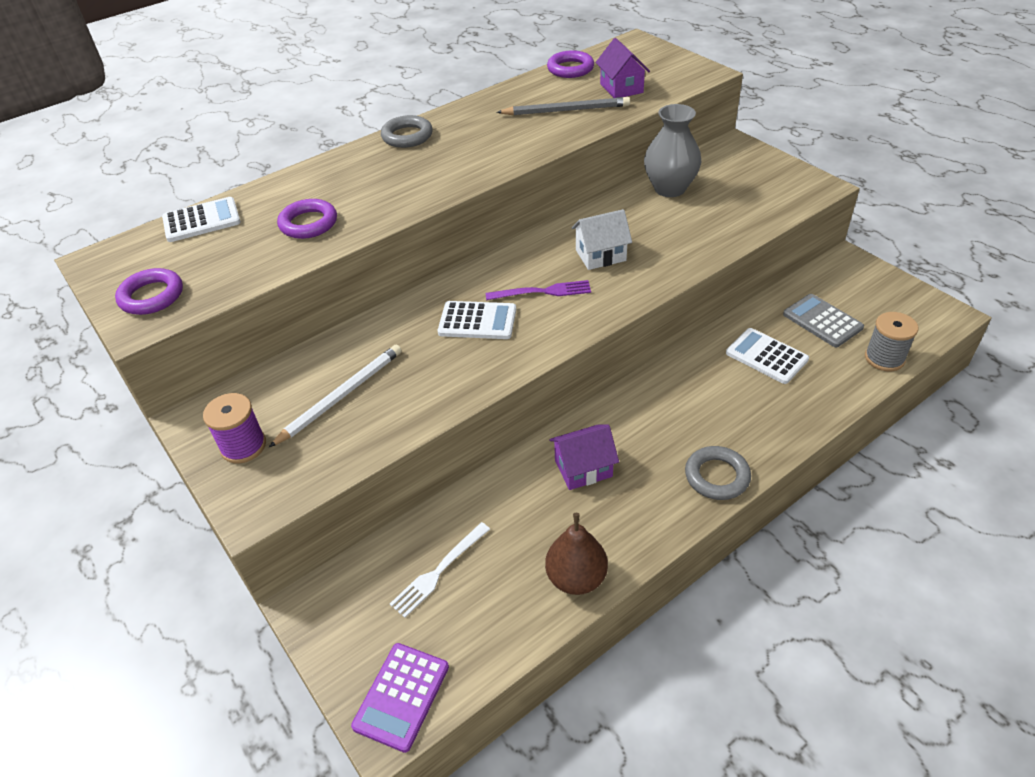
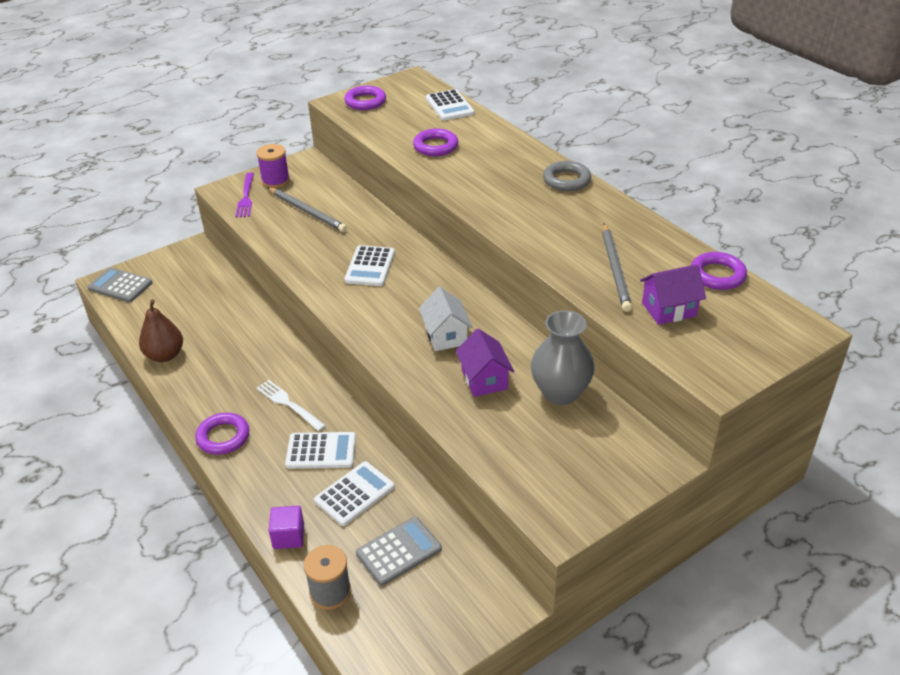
camera: 90 degrees right, 5 degrees down
(341, 396) = (307, 211): white pencil -> grey pencil
(401, 696) = (120, 286): purple calculator -> grey calculator
(438, 572) = (195, 296): white fork -> white fork (288, 404)
(543, 291) = (399, 300): purple fork -> purple fork (246, 197)
(583, 468) = (257, 363): purple house -> purple house (484, 379)
(717, 388) = (321, 451): none -> white calculator
(717, 476) = (223, 437): grey ring -> purple ring
(835, 396) = (288, 536): none -> purple cube

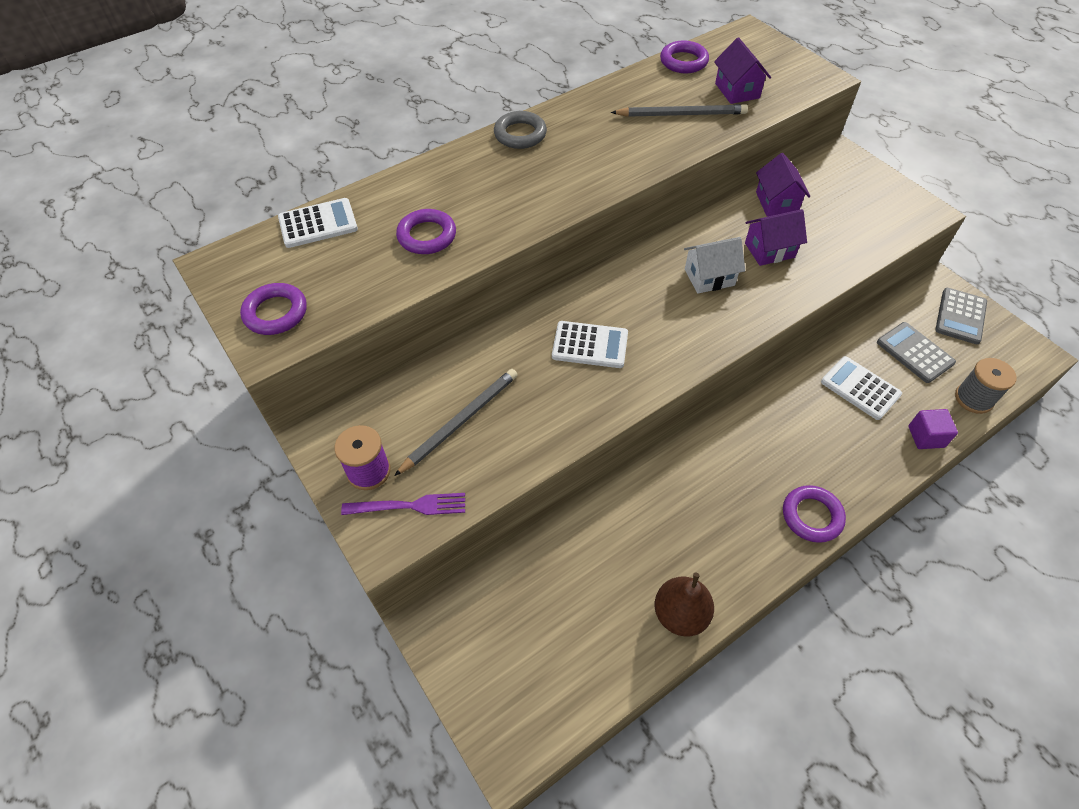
camera: 90 degrees left, 15 degrees up
(120, 286) = (521, 724): grey calculator -> grey calculator (960, 316)
(288, 404) = (749, 457): white fork -> none
(321, 451) = (812, 420): white calculator -> none
(560, 392) = (776, 203): grey vase -> purple house

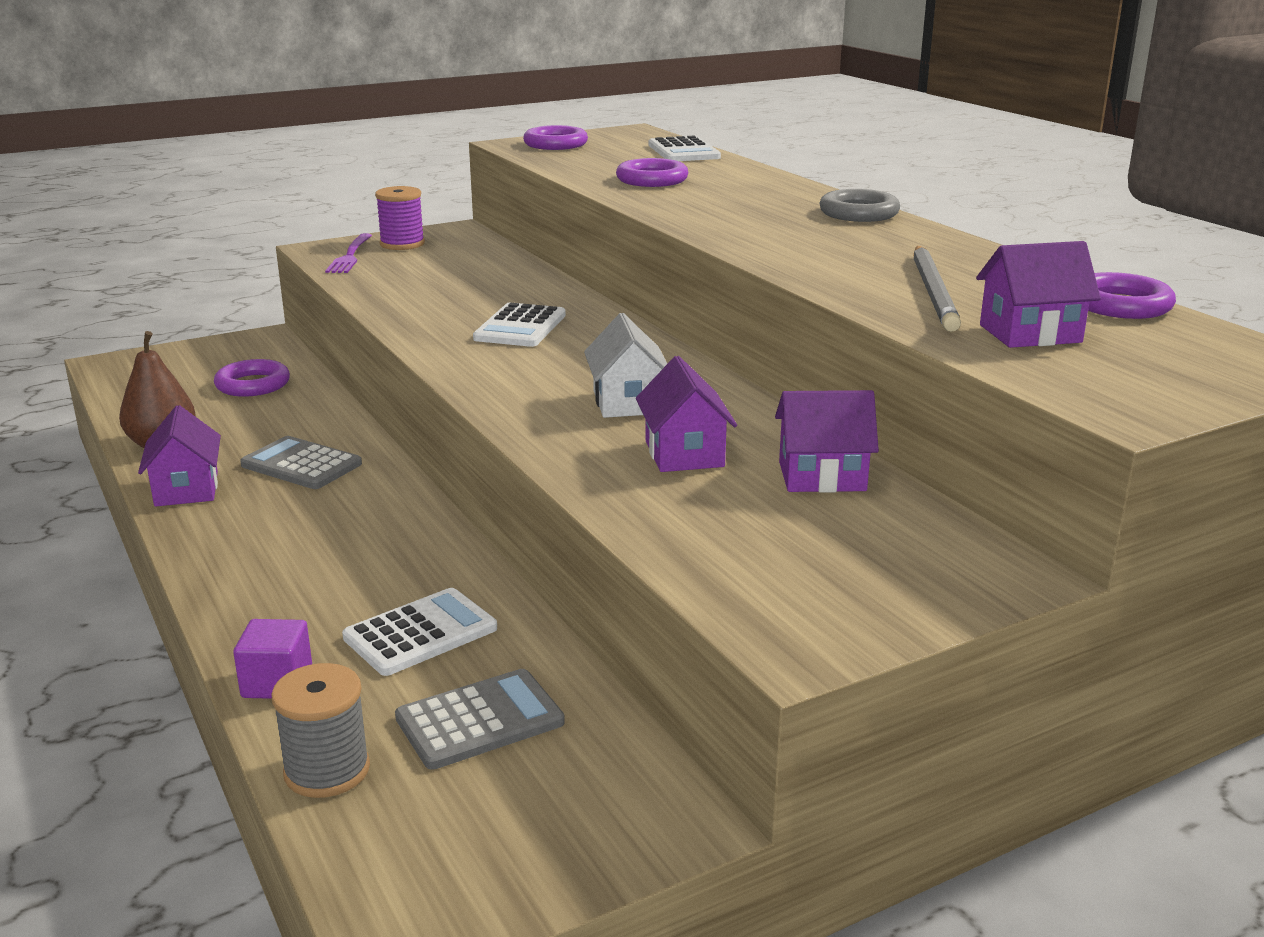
camera: 95 degrees right, 30 degrees down
(460, 422) = (439, 272): grey pencil -> none
(746, 564) = (186, 489): none -> purple house
(812, 516) = (215, 544): purple ring -> purple ring (253, 384)
(960, 316) = (566, 822): grey calculator -> grey calculator (301, 465)

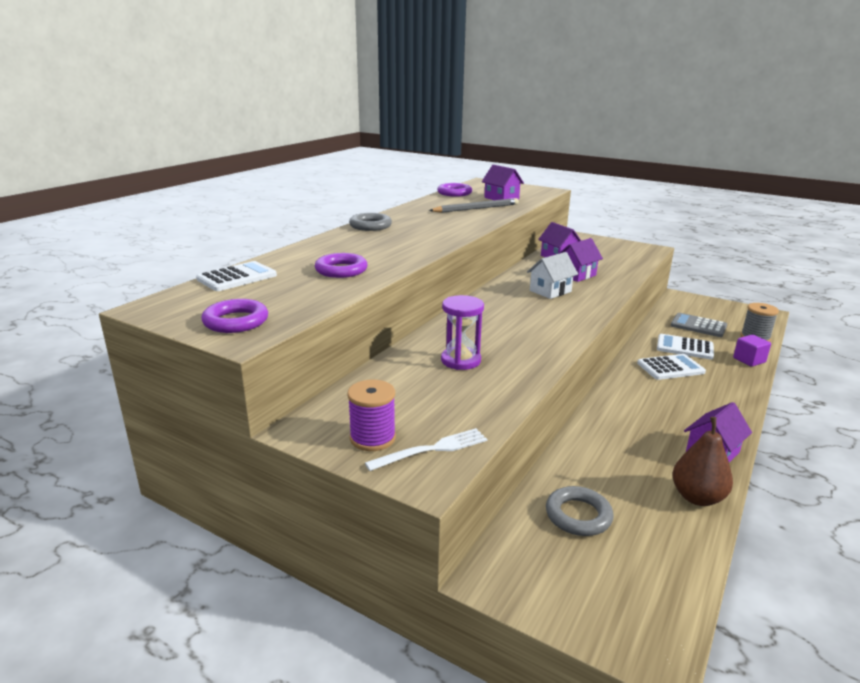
camera: 120 degrees left, 0 degrees up
(253, 384) = (578, 515): purple ring -> grey ring
(301, 465) = (636, 430): grey calculator -> none
(350, 256) = (433, 449): purple fork -> white fork
(481, 295) = (461, 360): none -> purple hourglass
(520, 327) = (499, 333): white calculator -> white calculator (670, 368)

